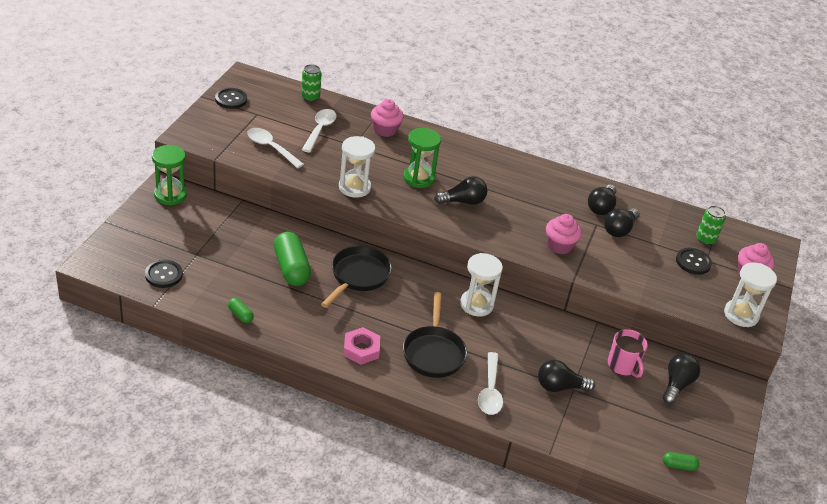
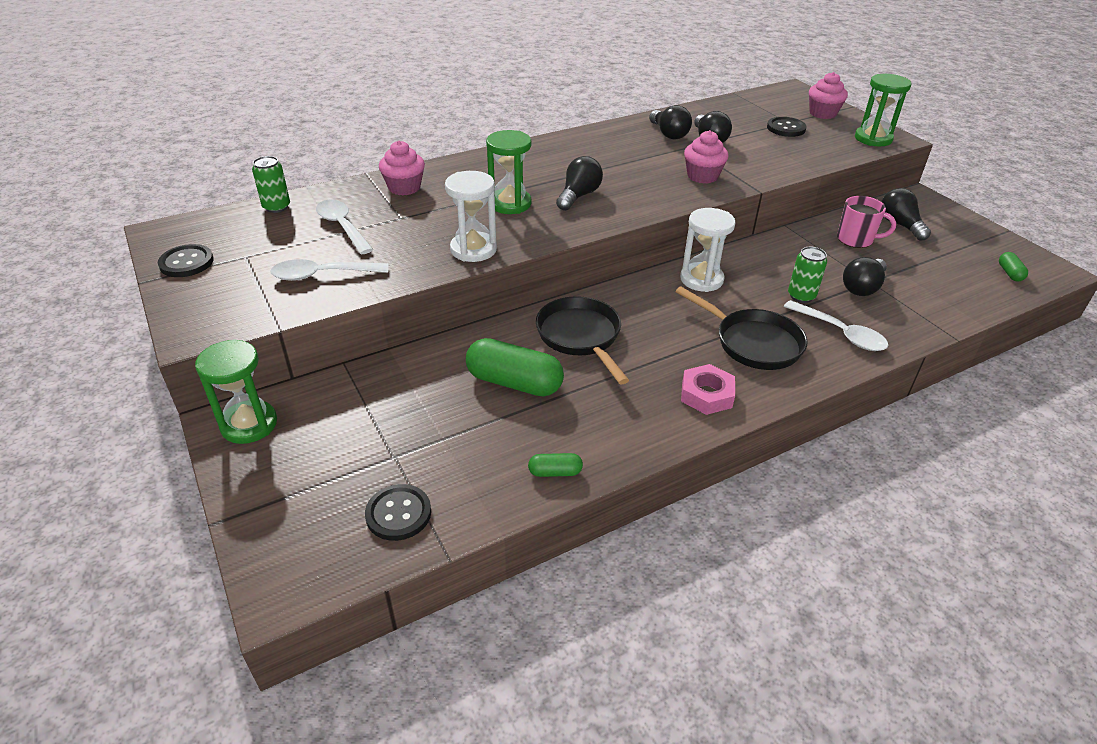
camera: 45 degrees left, 0 degrees up
(678, 465) = (1009, 273): green capsule -> green capsule turned 45 degrees counterclockwise
(705, 239) = (760, 111): green can -> green can (801, 296)
(741, 315) = (873, 139): white hourglass -> green hourglass

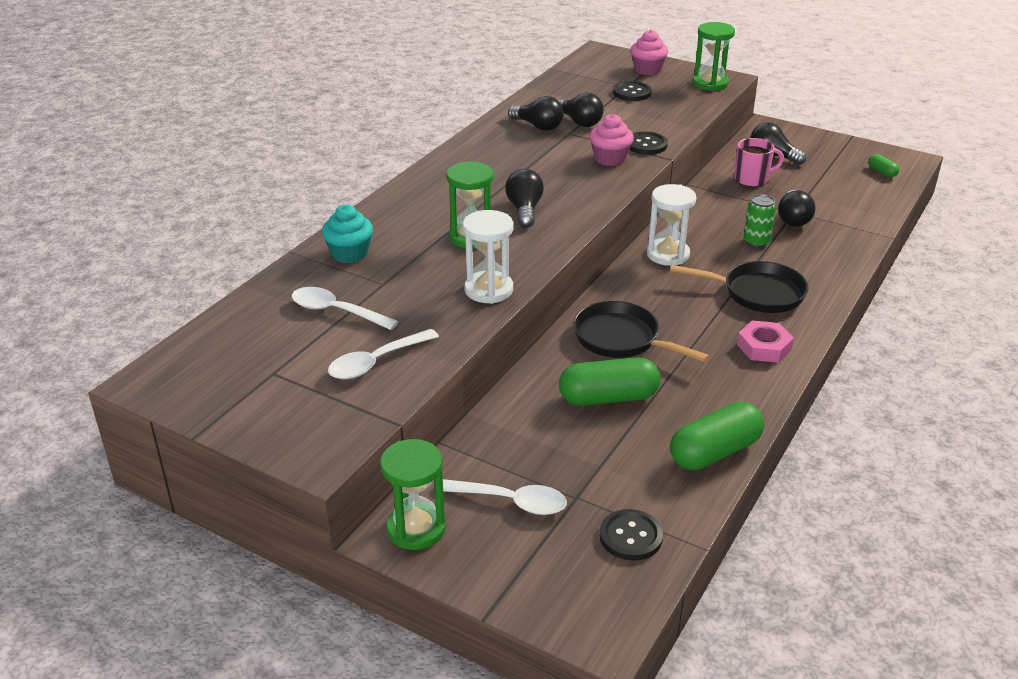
camera: 30 degrees left, 5 degrees down
(186, 262) = (218, 401): black button -> black button (646, 145)
(276, 207) = (240, 315): green can -> none
(404, 187) = (349, 254): pink cupcake -> turquoise cupcake
(555, 472) = (715, 452): green capsule -> green capsule, size x2.11
(840, 333) = (812, 262): white spoon -> white spoon (511, 501)

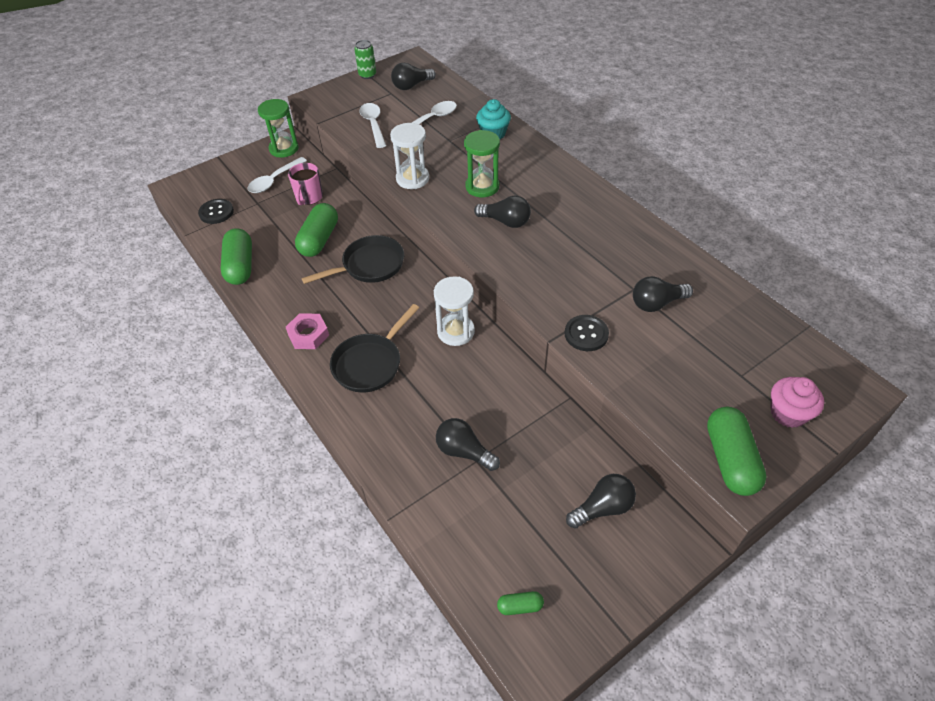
camera: 115 degrees right, 15 degrees up
(538, 126) = (656, 272): black light bulb -> black light bulb (411, 86)
(610, 159) = (568, 298): pink cupcake -> none
(632, 93) = (720, 371): black button -> none
(710, 83) = (730, 459): green hourglass -> green capsule
(752, 179) = (556, 458): pink mug -> pink mug (309, 197)
(756, 241) = (441, 401): green can -> green can (367, 75)

